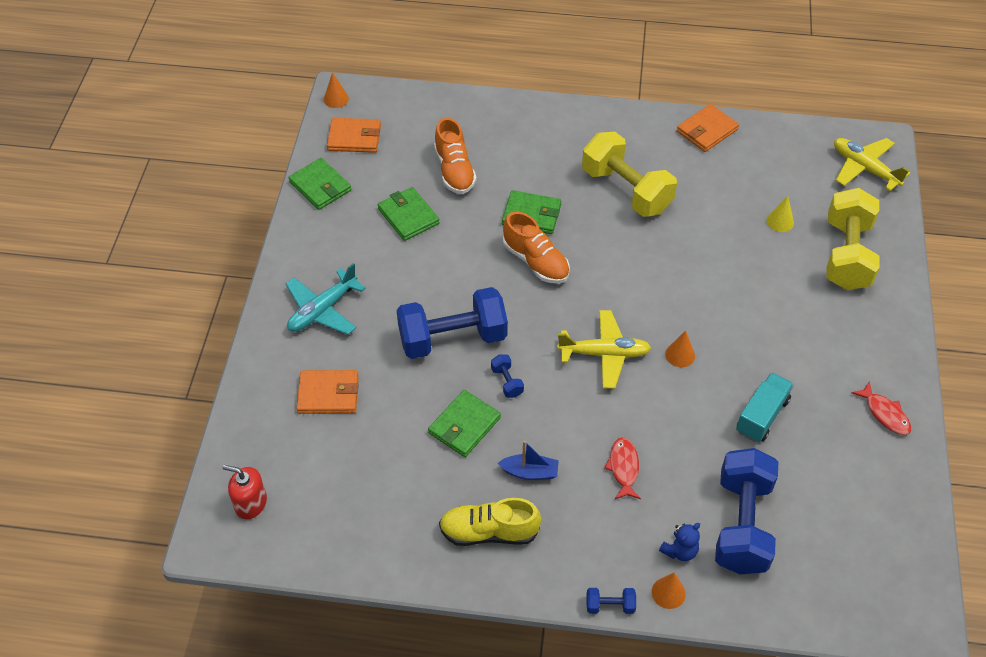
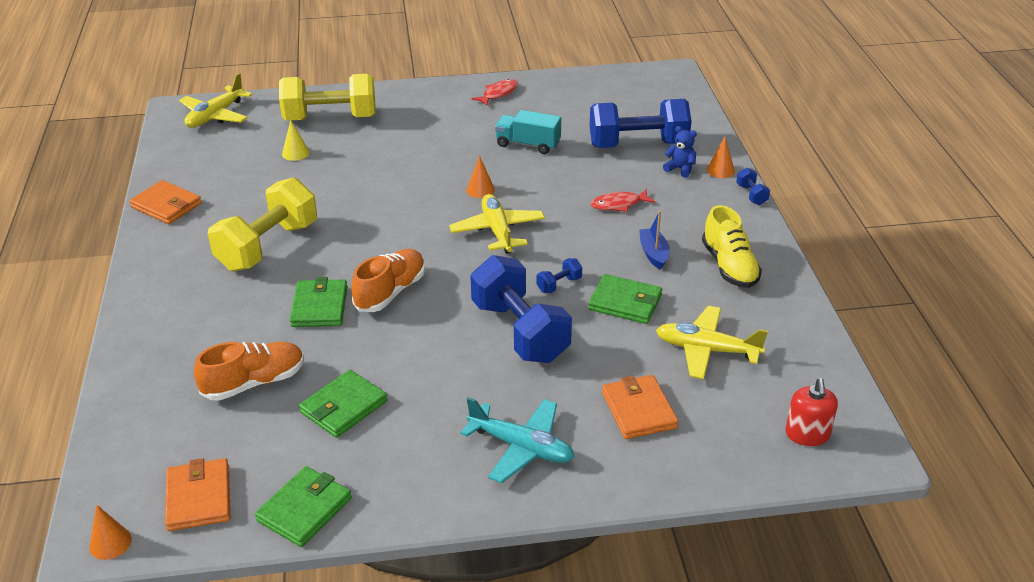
camera: 105 degrees left, 15 degrees down
(378, 467) = (707, 350): none -> yellow plane

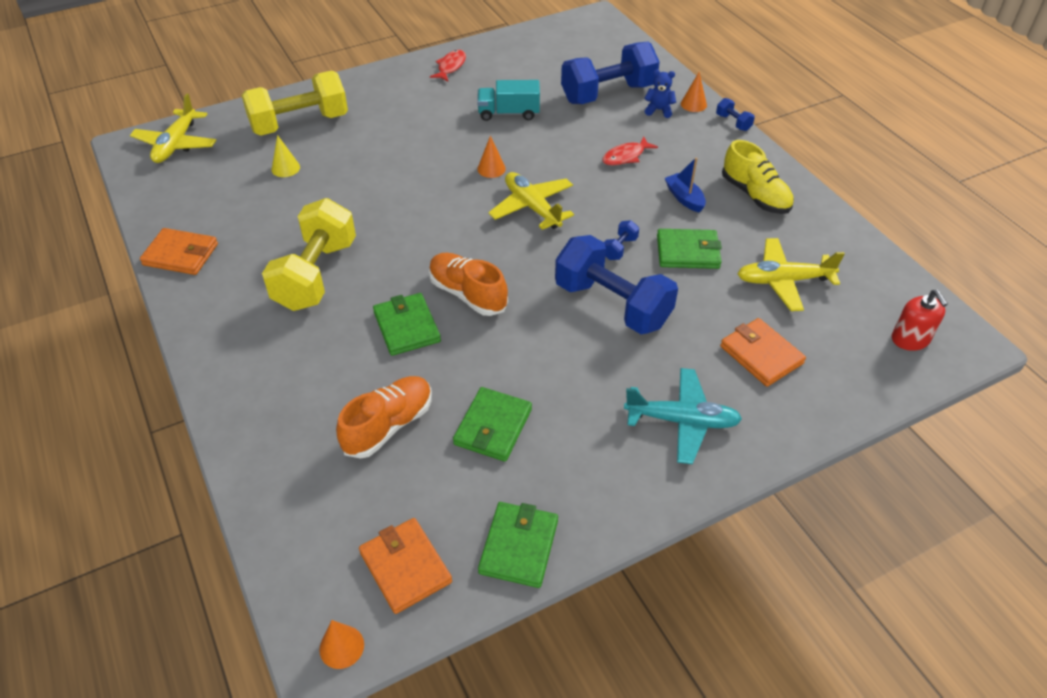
camera: 20 degrees left, 10 degrees up
(390, 292) = (468, 294): orange shoe -> orange shoe turned 60 degrees counterclockwise

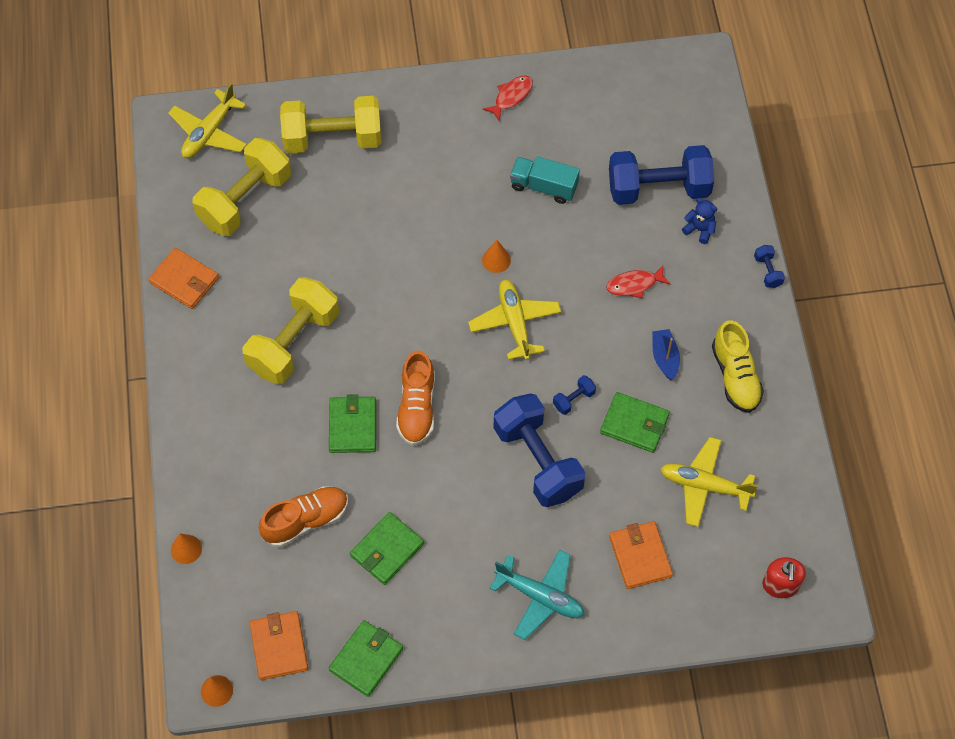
camera: 20 degrees right, 15 degrees up
(228, 182) = (245, 200): none -> yellow dumbbell
(285, 168) = (303, 198): yellow cone -> none
(468, 294) = (417, 407): orange shoe -> orange shoe turned 150 degrees counterclockwise
(693, 104) = (740, 232): orange cone -> orange cone (186, 549)

